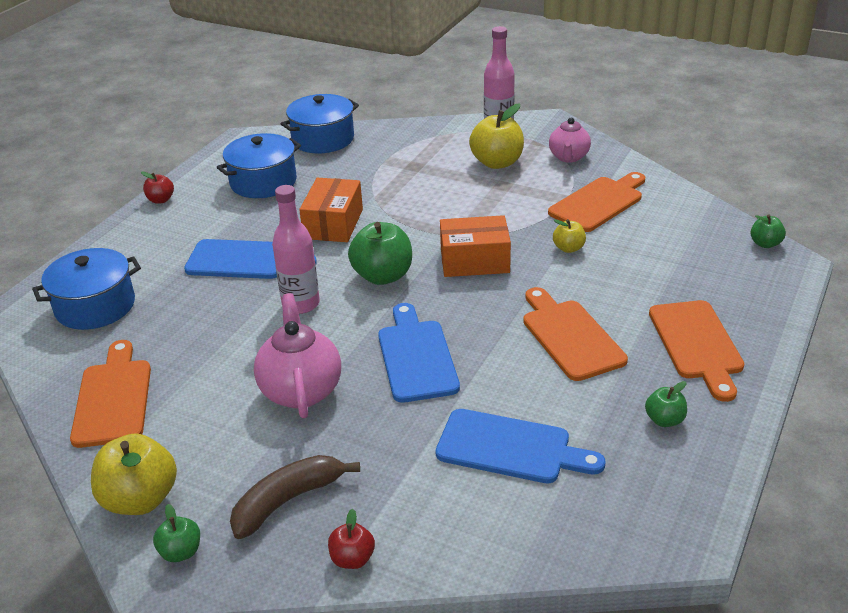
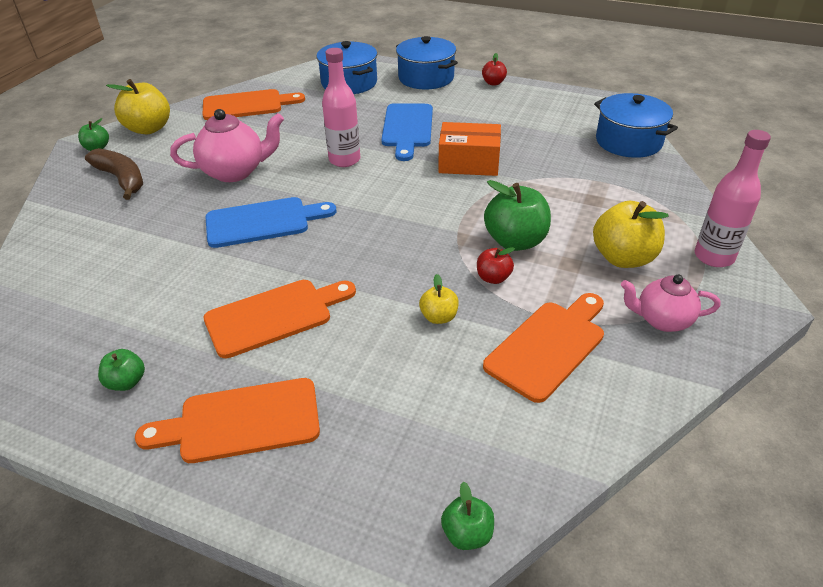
camera: 85 degrees right, 5 degrees up
(263, 182) = (534, 121): blue pot -> blue pot (426, 78)
(352, 559) = (55, 209): red apple -> red apple (493, 278)
(383, 276) = (384, 196): green apple -> green apple (515, 241)
(474, 261) = (410, 248): orange box -> none
(510, 448) = (130, 278): blue cutting board -> none
(598, 203) = (548, 346): orange cutting board -> orange cutting board turned 90 degrees counterclockwise

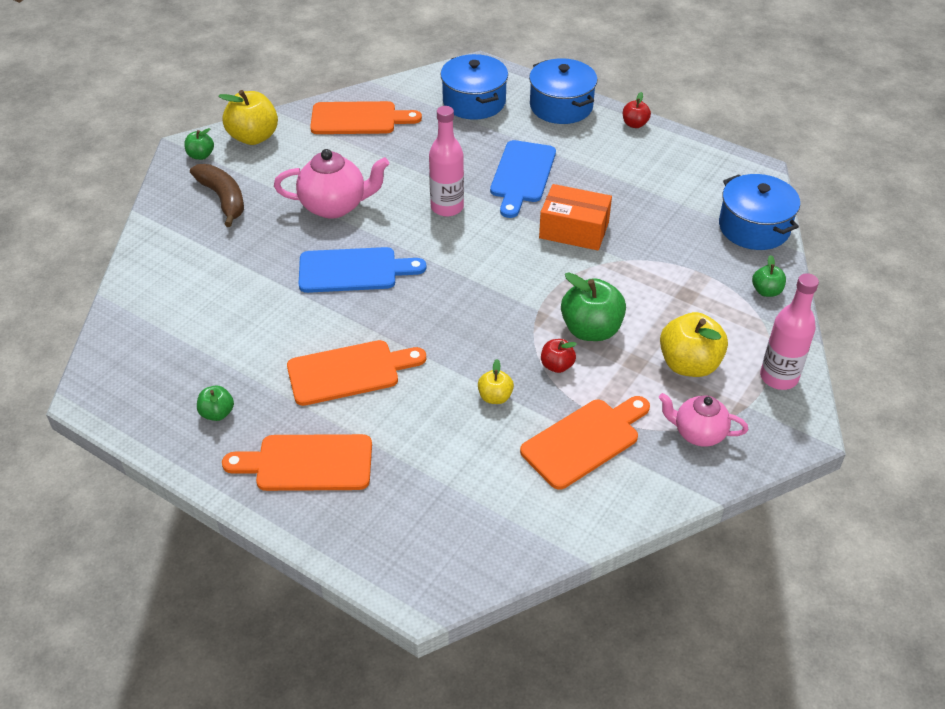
camera: 10 degrees right, 5 degrees up
(467, 534) = (466, 581): green apple -> green apple (766, 291)

